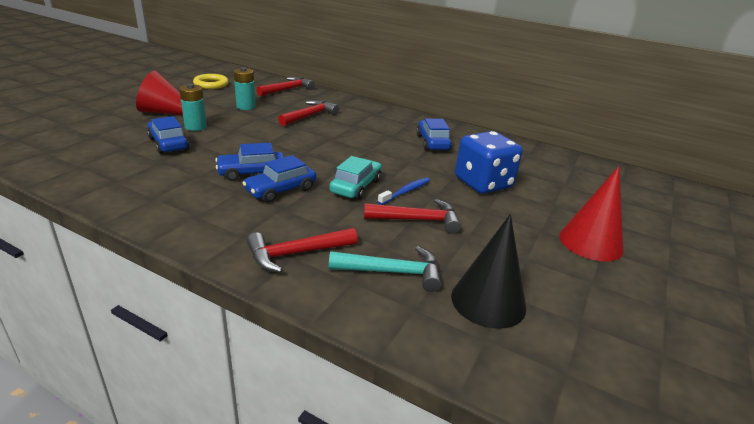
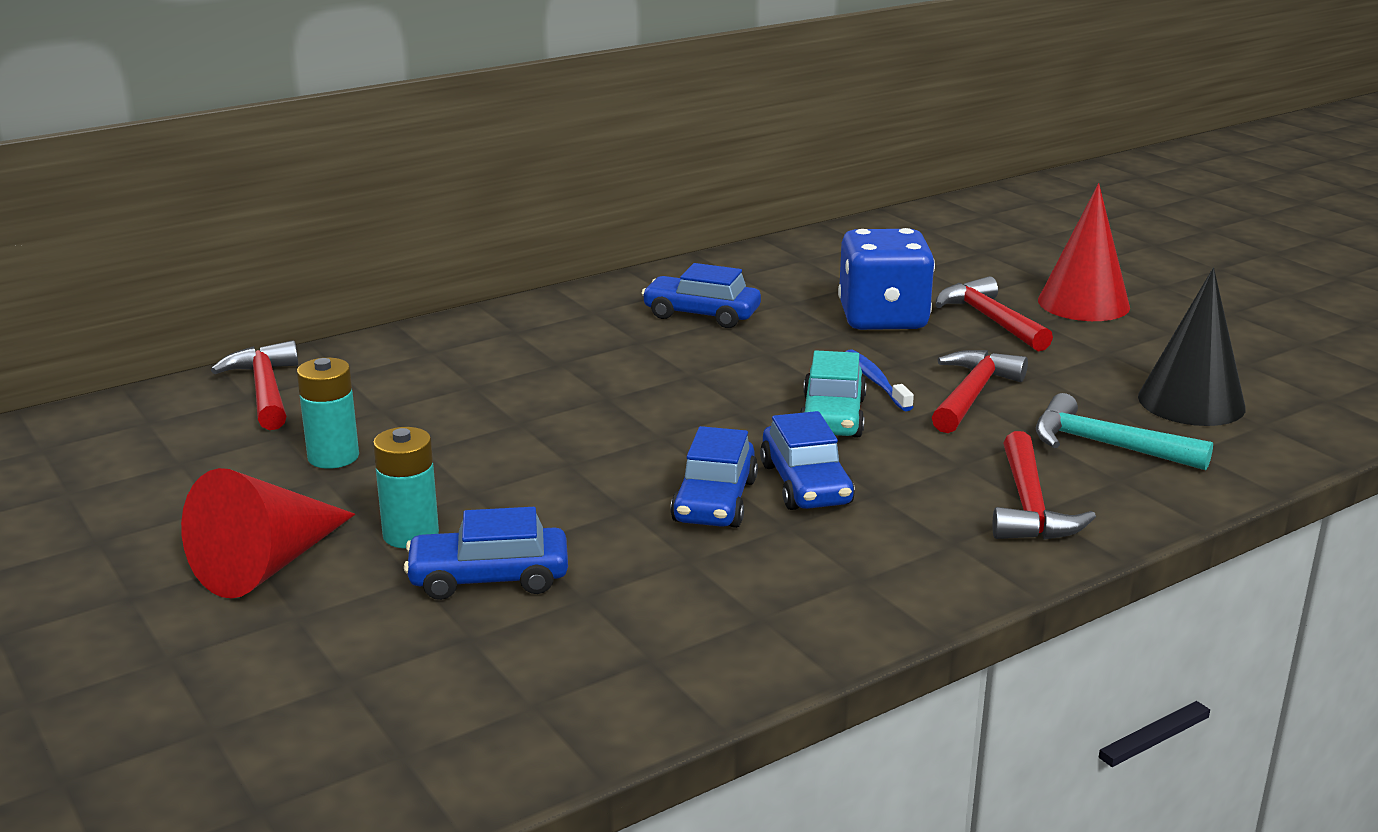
camera: 60 degrees left, 5 degrees down
(211, 84) = (106, 480): yellow ring -> none
(309, 116) = (465, 395): red hammer -> red hammer (990, 320)
(356, 186) = (833, 416): turquoise car -> turquoise car turned 135 degrees counterclockwise
(392, 272) = (1106, 445): turquoise hammer -> turquoise hammer turned 90 degrees counterclockwise

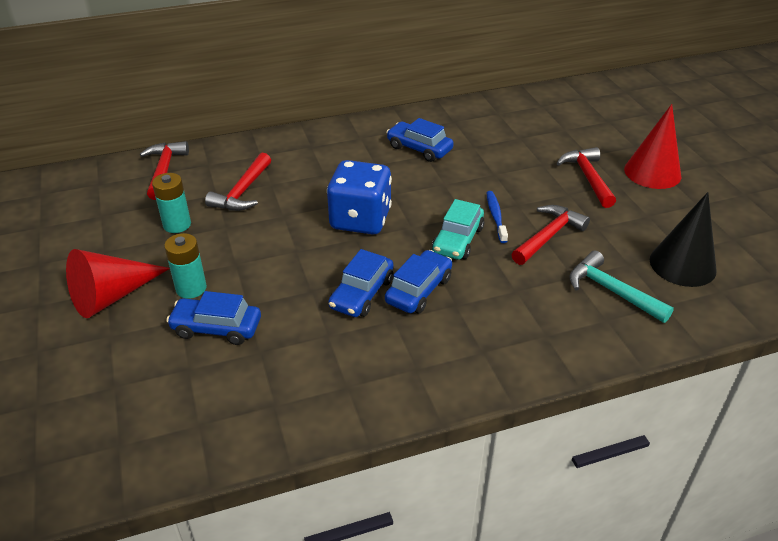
camera: 15 degrees right, 15 degrees up
(806, 484) = (418, 290): blue car -> blue car turned 150 degrees counterclockwise
(883, 318) = (523, 167): blue dice -> blue dice (360, 219)
(1029, 506) = (541, 331): red hammer -> red hammer (243, 192)

